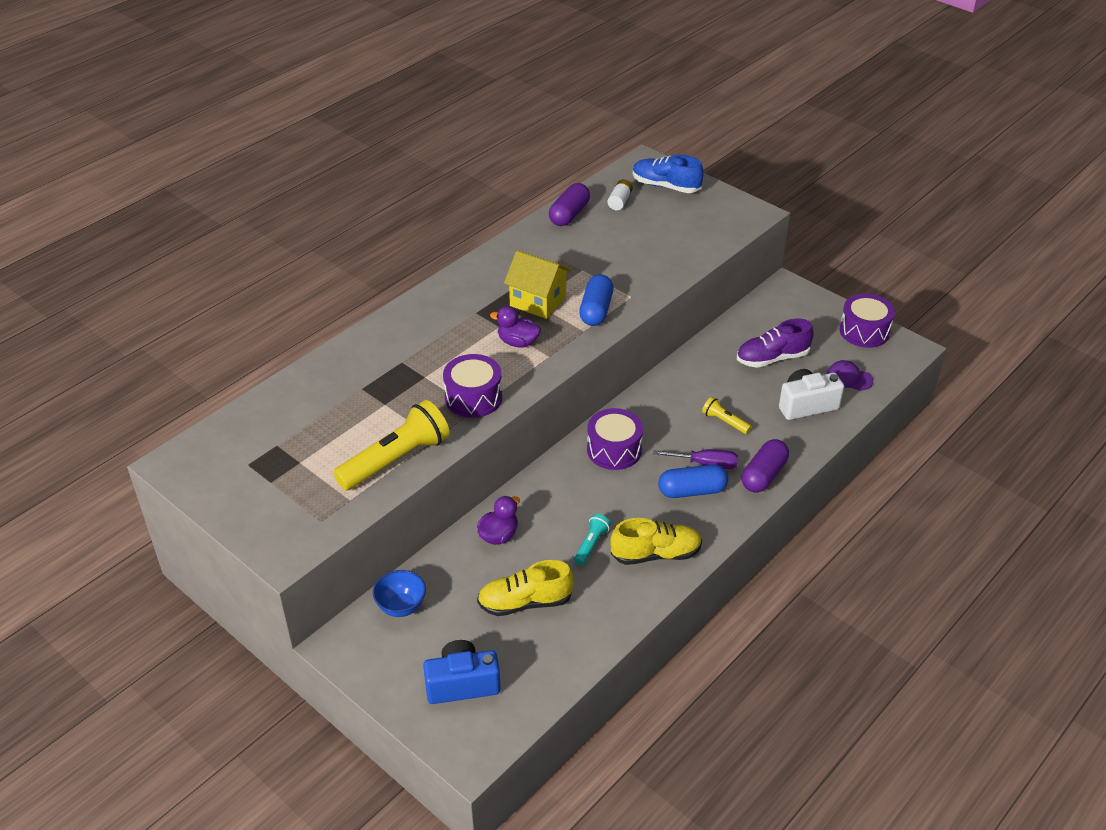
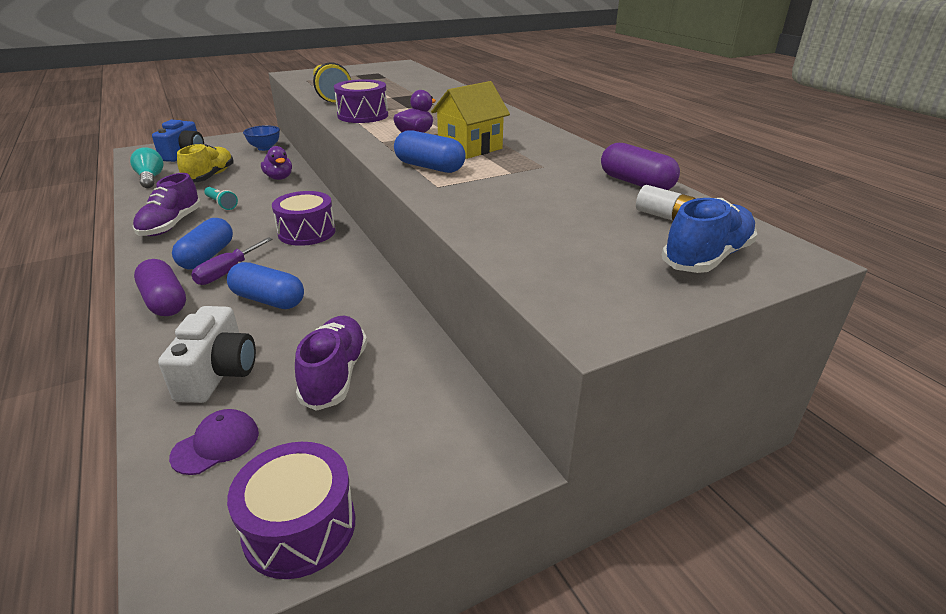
camera: 110 degrees right, 10 degrees down
(559, 659) = (150, 179): none -> turquoise light bulb
(656, 554) = (171, 225): yellow shoe -> purple shoe
(724, 422) = (268, 300): yellow flashlight -> blue capsule

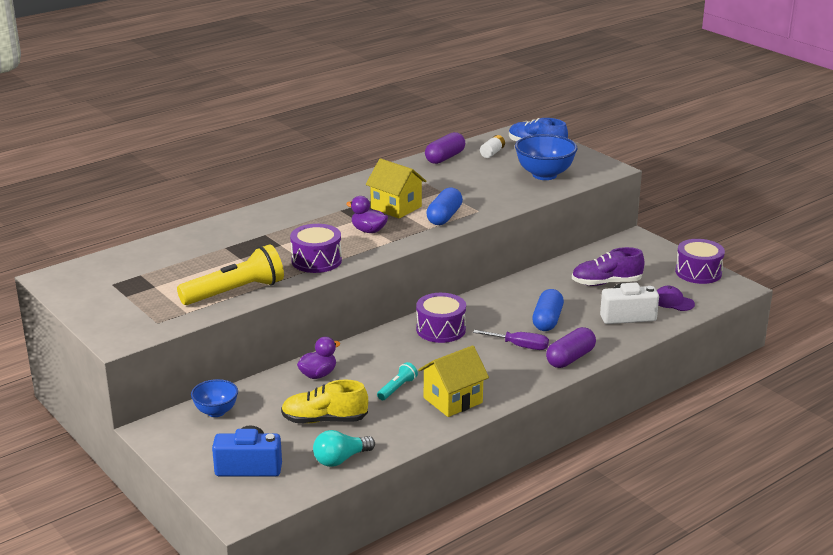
camera: 100 degrees left, 5 degrees down
(171, 225) = (453, 400): purple shoe -> yellow house
(207, 256) = (501, 362): blue capsule -> none
(561, 247) = (544, 175): none -> blue bowl

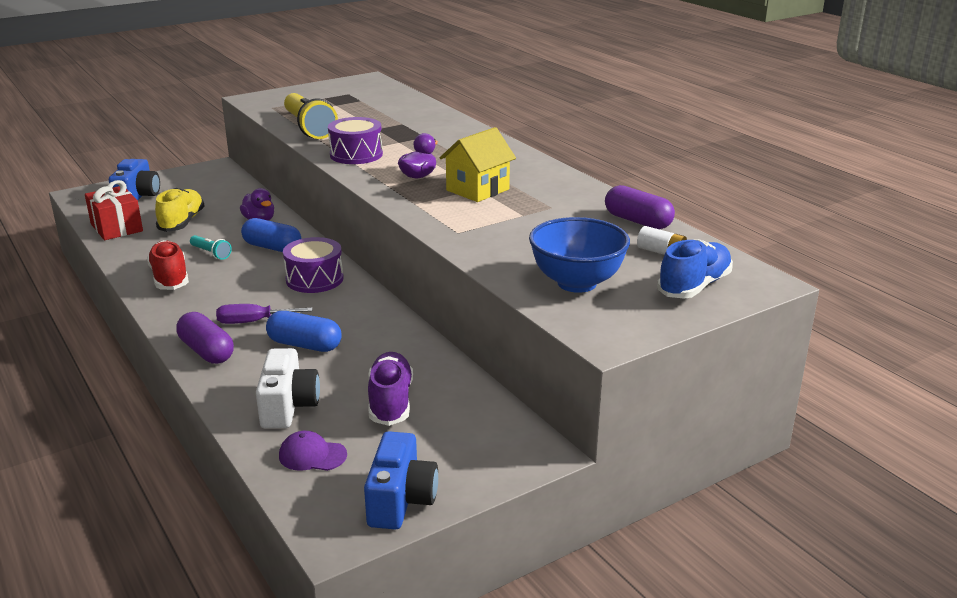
camera: 95 degrees right, 0 degrees up
(216, 412) = (226, 185): blue bowl -> none
(340, 459) = (116, 228): turquoise light bulb -> red gift
(444, 217) = (444, 212): blue capsule -> blue capsule (272, 247)
(453, 400) = (170, 278): yellow house -> red shoe
(520, 346) = (253, 322): purple screwdriver -> purple screwdriver turned 60 degrees clockwise
(673, 302) = (312, 455): purple cap -> purple cap turned 120 degrees counterclockwise
(698, 272) = (401, 500): purple drum -> blue camera

